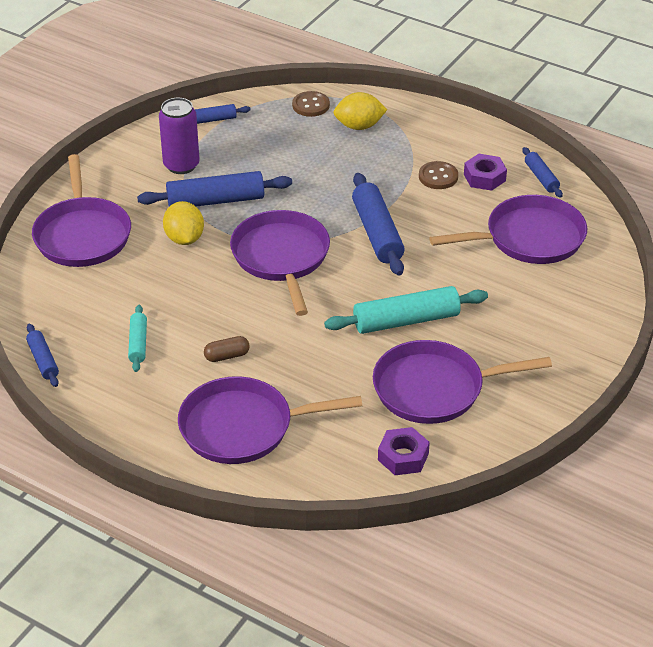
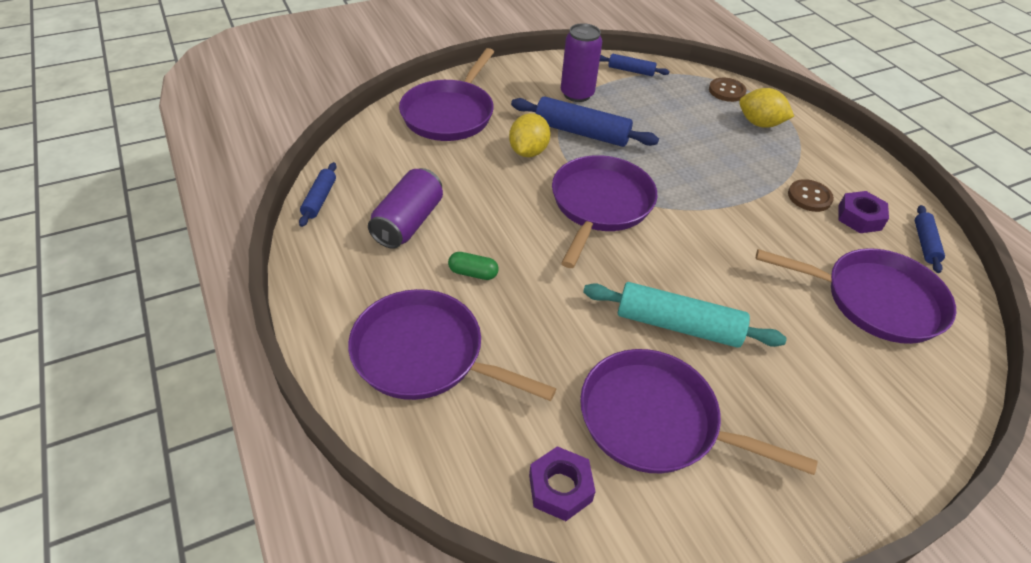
camera: 30 degrees right, 5 degrees up
(138, 343) = (408, 222): turquoise rolling pin -> purple can
(227, 356) = (473, 273): brown capsule -> green capsule
(377, 233) = (710, 223): blue rolling pin -> none

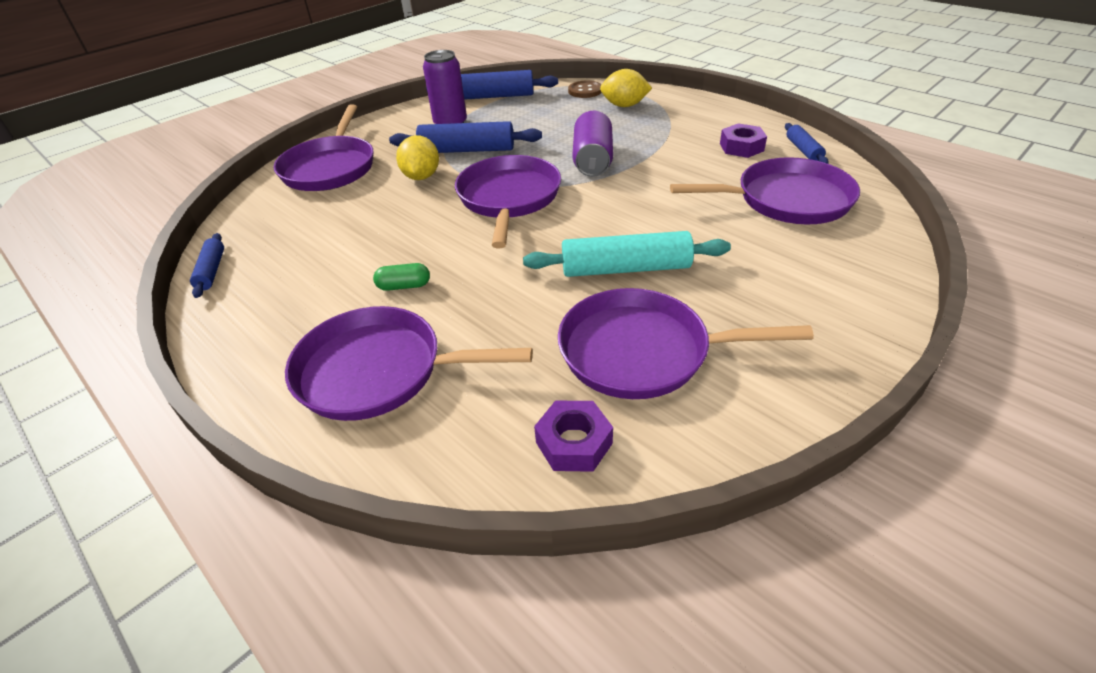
camera: 15 degrees left, 5 degrees down
(408, 222) = (318, 264): purple can -> purple can (592, 160)
(631, 71) = (493, 96): blue rolling pin -> blue rolling pin, size x1.82
(809, 197) = (692, 144): brown button -> none

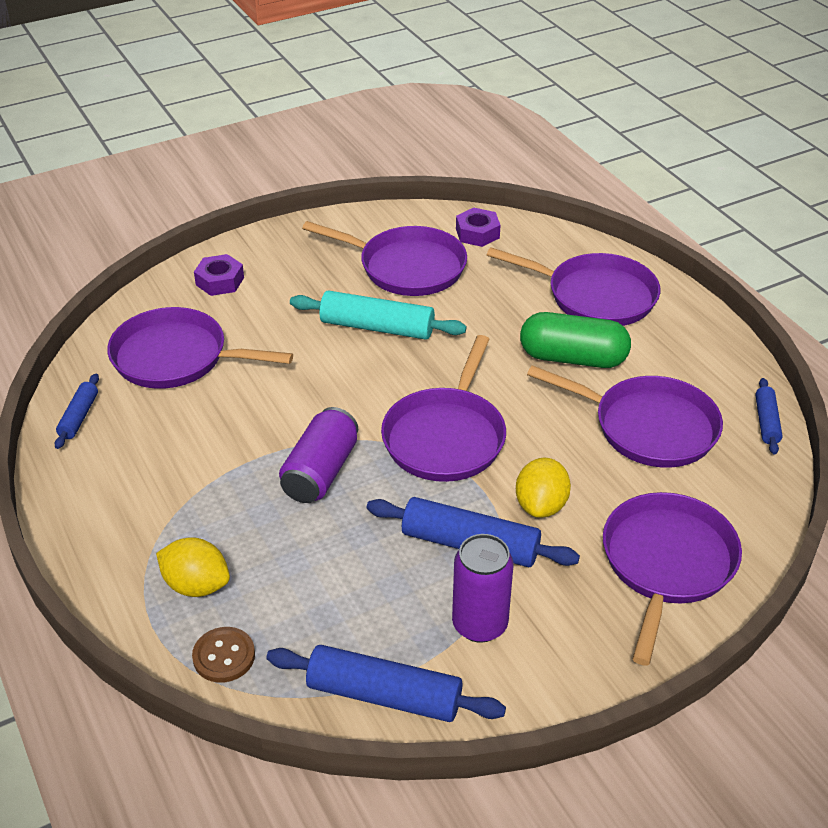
camera: 165 degrees left, 0 degrees up
(329, 242) = (649, 427): none -> purple pan
(404, 286) = (573, 358): green capsule -> green capsule, size x2.18
(741, 147) = (136, 442): purple nut -> purple nut (220, 281)

